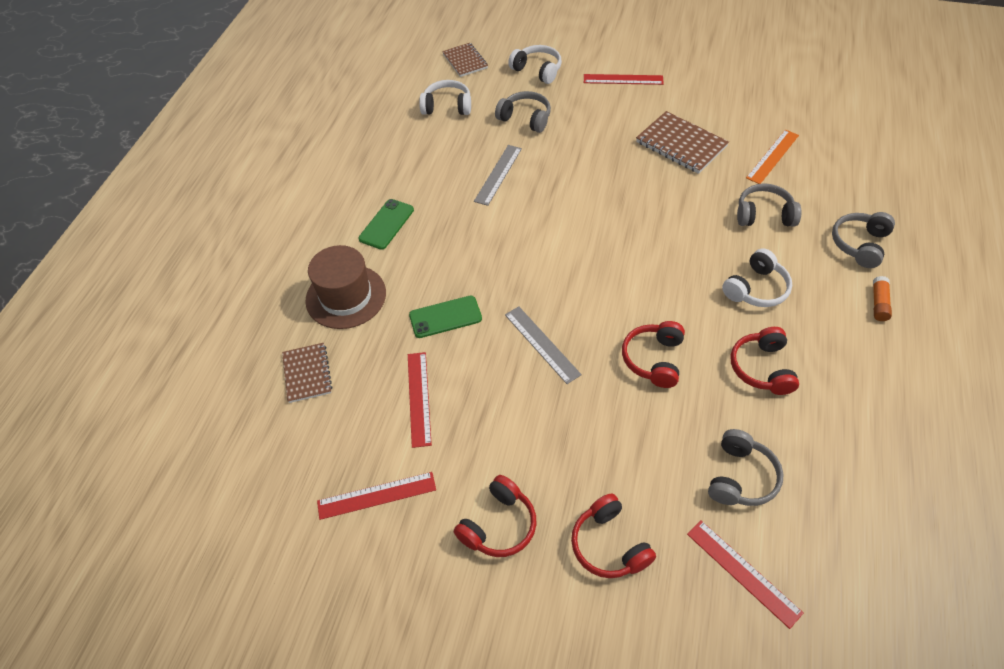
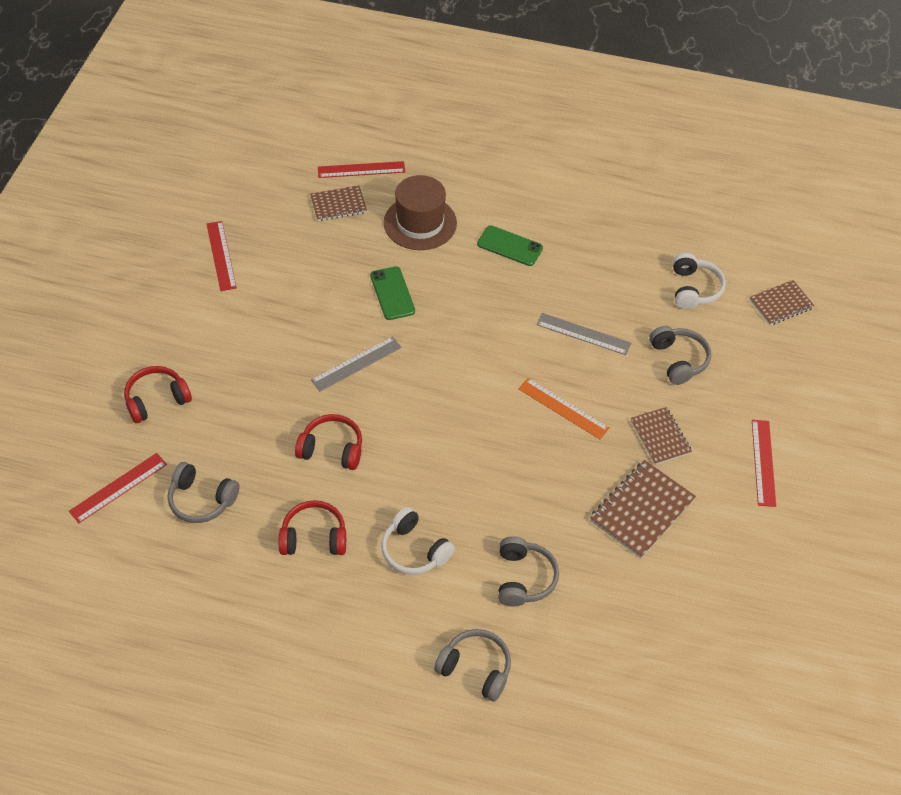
camera: 85 degrees right, 0 degrees up
(419, 398) = (307, 278): red ruler -> red ruler (361, 170)
(498, 525) = (185, 330): red headphones -> none
(525, 118) = (678, 360): grey headphones -> grey headphones turned 45 degrees counterclockwise
(537, 70) = (771, 374): white headphones -> none
(606, 132) = (660, 437): none -> brown notebook
(772, 156) = (625, 606): orange ruler -> orange ruler (563, 408)
(879, 303) = (388, 665): orange glue stick -> none

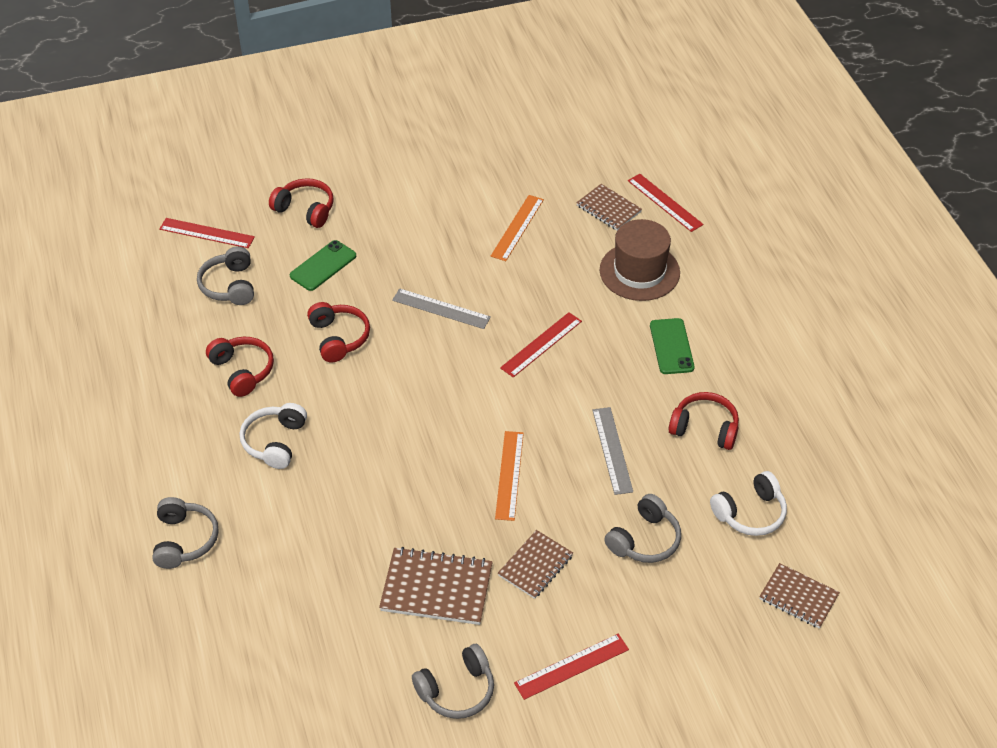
camera: 60 degrees right, 5 degrees down
(221, 255) = (483, 168): red ruler -> red ruler (541, 344)
(309, 269) = (517, 228): none -> orange ruler
(392, 293) = (539, 293): green phone -> green phone (323, 266)
(523, 578) = (298, 531): grey headphones -> grey headphones (457, 690)
(601, 271) = (704, 428): none -> red headphones

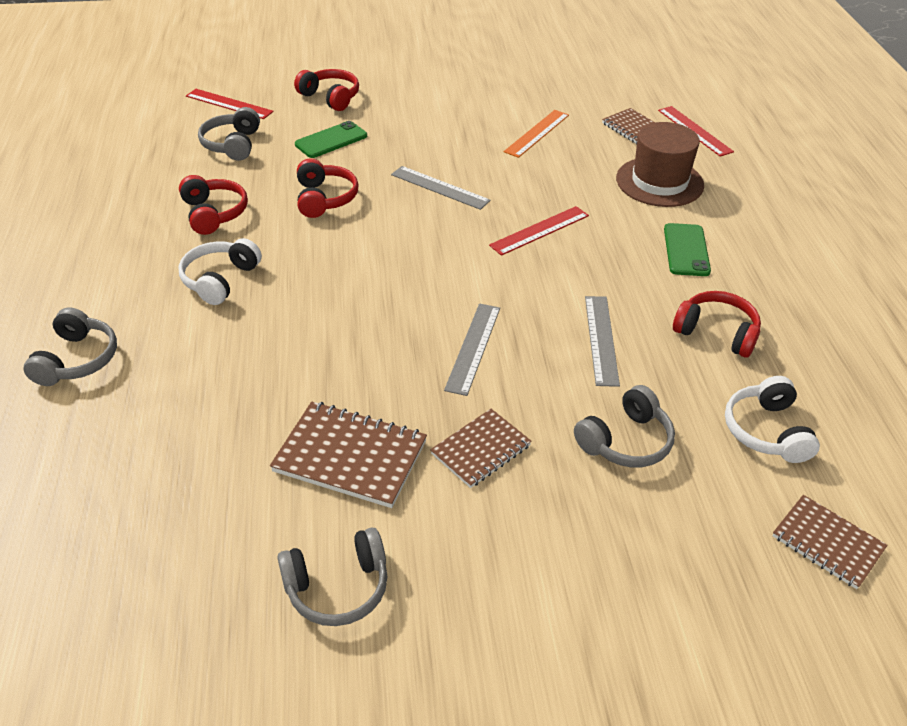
camera: 10 degrees right, 5 degrees down
(509, 475) = (473, 348): orange ruler -> grey ruler
(571, 666) = (500, 581): red ruler -> none
(750, 513) = (766, 431): white headphones -> white headphones turned 105 degrees clockwise

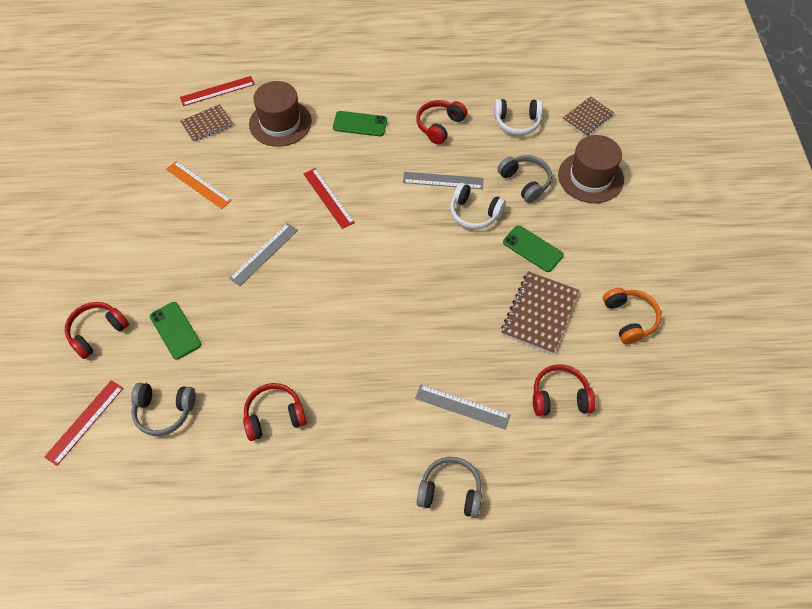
camera: 85 degrees left, 15 degrees up
(220, 280) = (364, 402): white headphones -> white headphones (474, 213)
(324, 198) = (266, 333): red headphones -> red headphones (559, 397)
(338, 587) = (629, 319): grey headphones -> orange headphones
(473, 348) = (447, 246): grey ruler -> grey ruler (462, 406)
(481, 450) = (533, 249): brown notebook -> green phone
(665, 541) = (590, 177): none -> brown hat

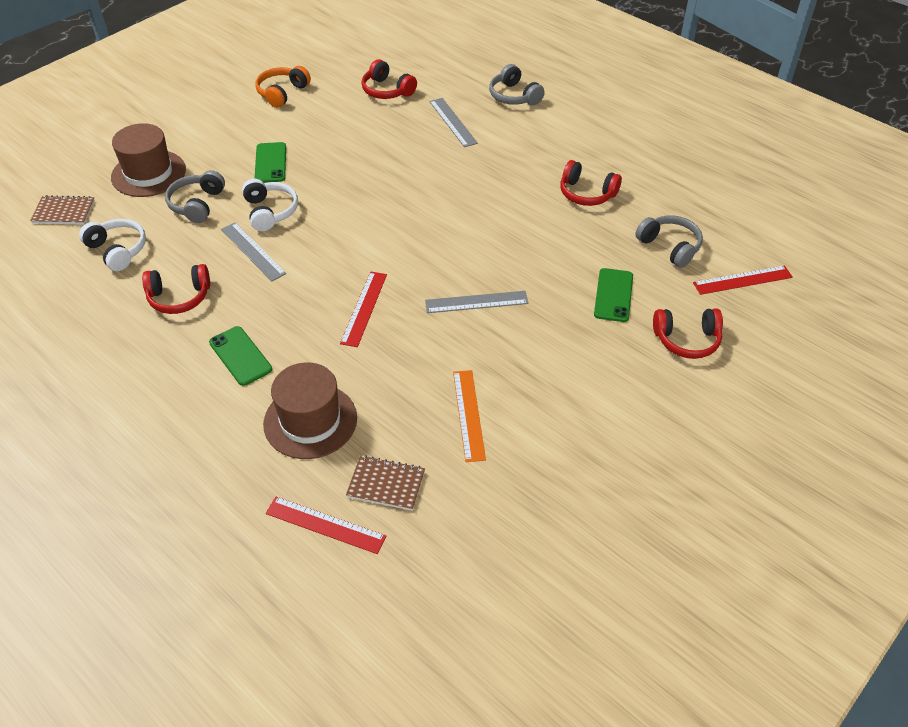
camera: 135 degrees left, 10 degrees down
(539, 314) = (330, 130): brown notebook -> none

